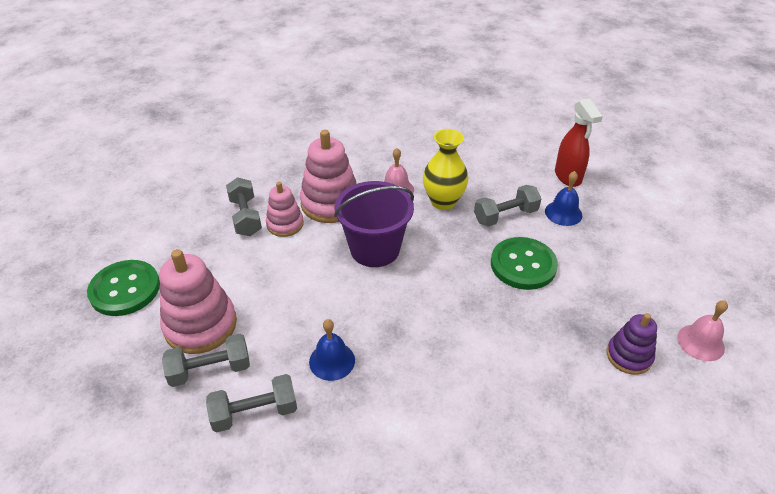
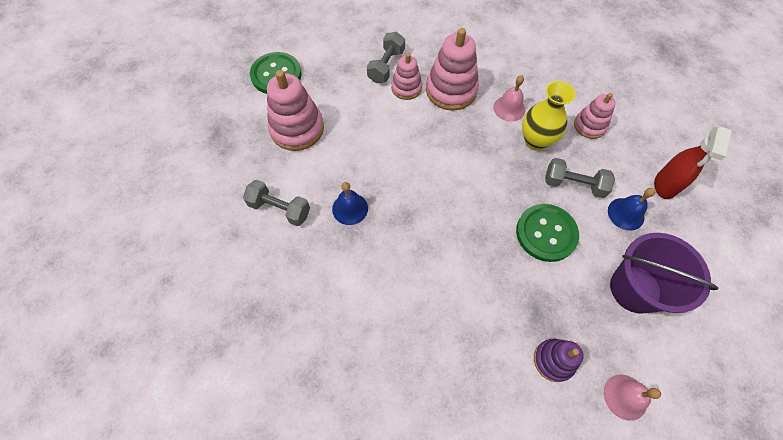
camera: 40 degrees right, 20 degrees up
(210, 370) = (279, 163): grey dumbbell -> none
(375, 249) = (449, 147): purple bucket -> purple bucket (635, 289)
(473, 167) = (589, 126): none -> pink stacking toy

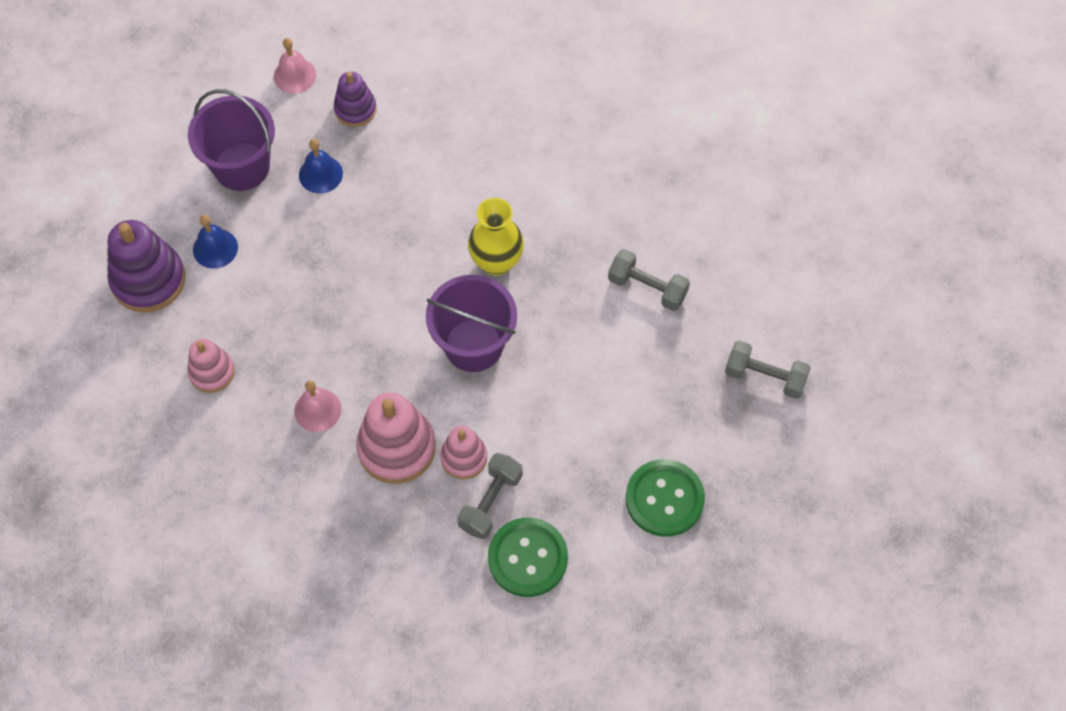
camera: 175 degrees left, 0 degrees up
(297, 129) = (629, 400): pink stacking toy -> none
(350, 208) = (558, 281): blue bell -> blue bell (320, 174)
(410, 157) = (473, 345): none -> purple bucket
(535, 141) = (295, 355): yellow vase -> yellow vase (496, 262)
(546, 233) = (322, 233): green button -> green button (527, 558)
(573, 184) = (266, 290): grey dumbbell -> grey dumbbell (765, 377)
(665, 185) = (148, 280): red spray bottle -> purple stacking toy

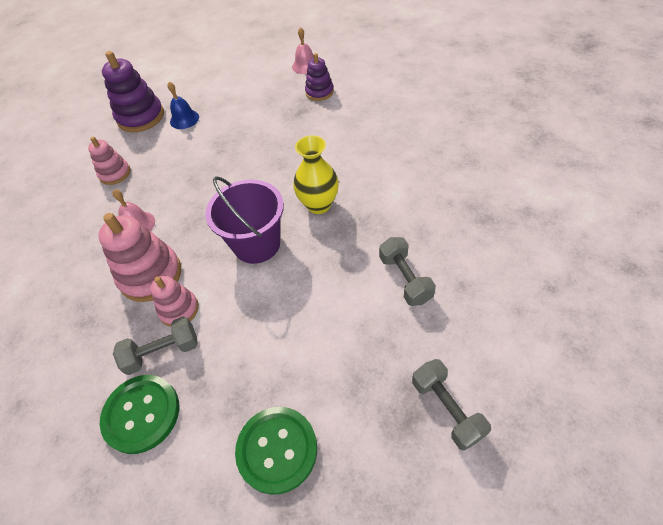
camera: 45 degrees right, 10 degrees down
(242, 167) = (237, 91): purple bucket -> none
(320, 174) = (270, 112): blue bell -> none

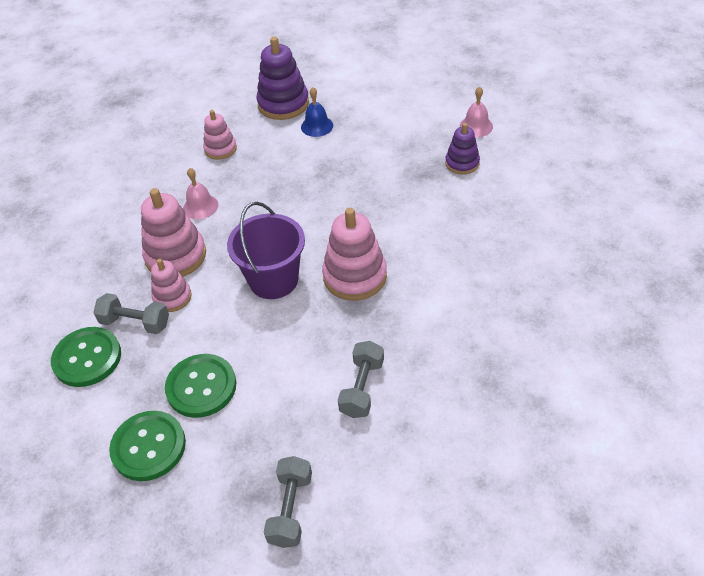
camera: 35 degrees right, 5 degrees down
(276, 365) = (201, 387): none -> green button
(319, 205) = (355, 276): yellow vase -> pink stacking toy

